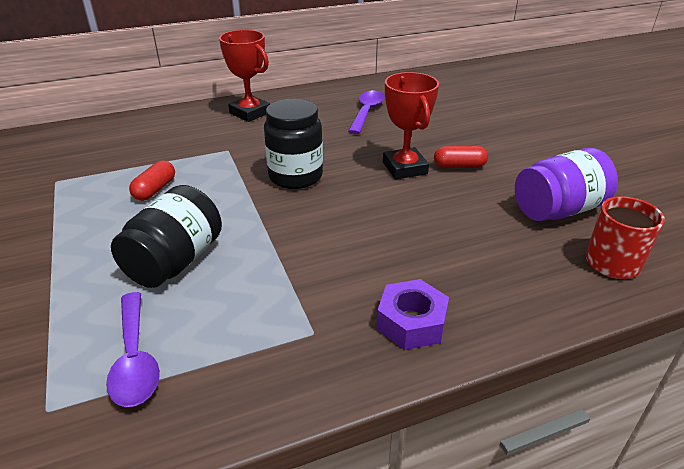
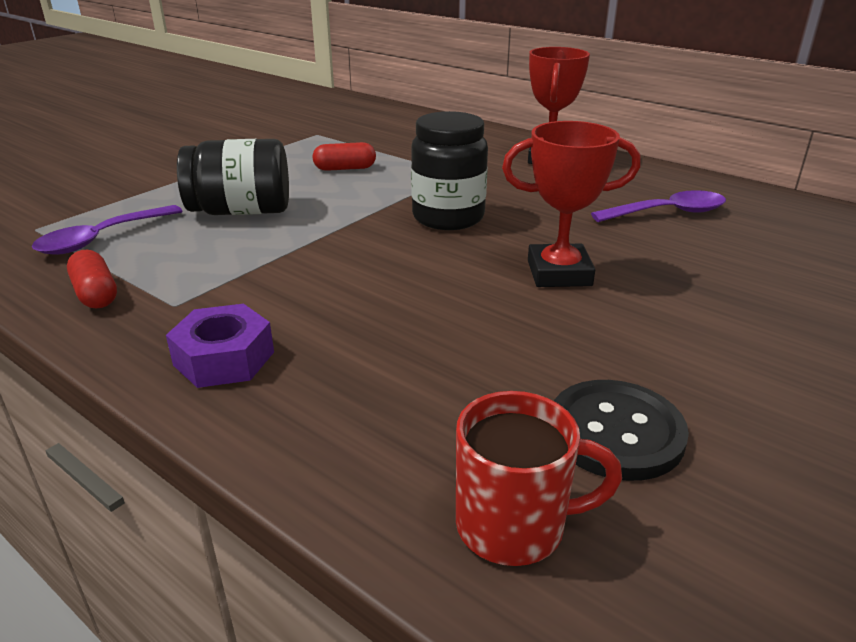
camera: 60 degrees right, 5 degrees down
(404, 168) = (559, 273): red trophy -> red trophy turned 45 degrees clockwise
(459, 166) = (625, 311): red capsule -> red capsule (96, 294)
(558, 210) = (615, 432): purple jar -> black button

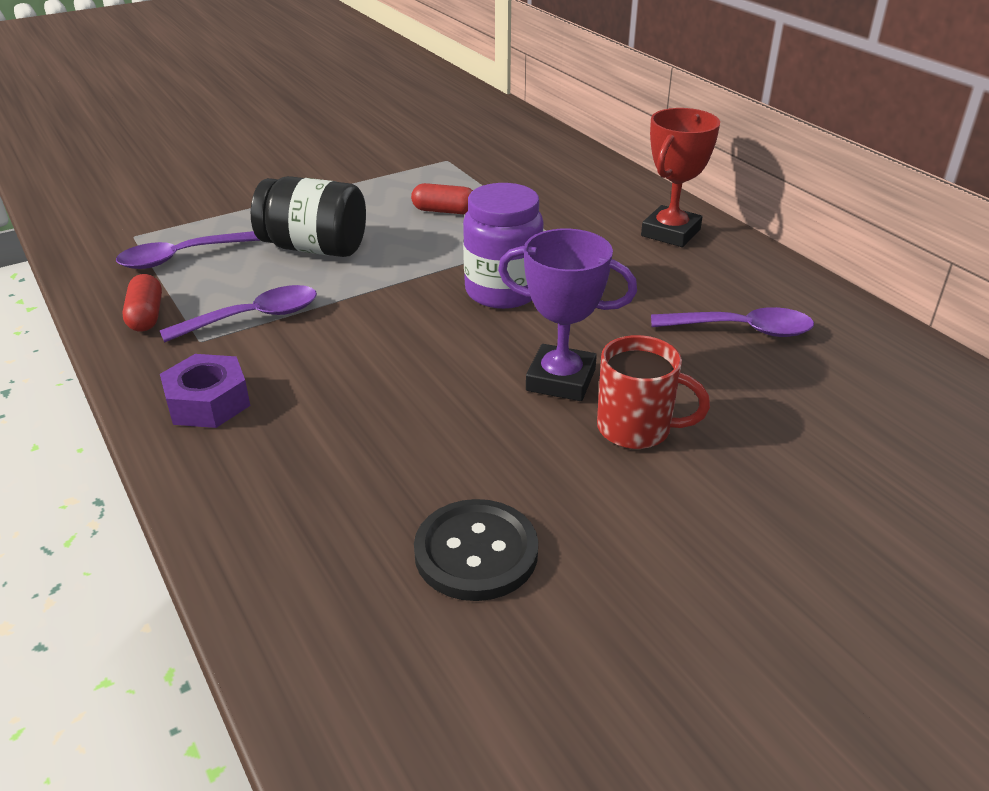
camera: 20 degrees right, 5 degrees up
(220, 275) = (254, 317): none -> purple spoon
(448, 217) = (502, 291): black jar -> purple jar
(514, 526) = (329, 606): red mug -> red mug (636, 429)
(559, 273) = (560, 380): red trophy -> purple trophy

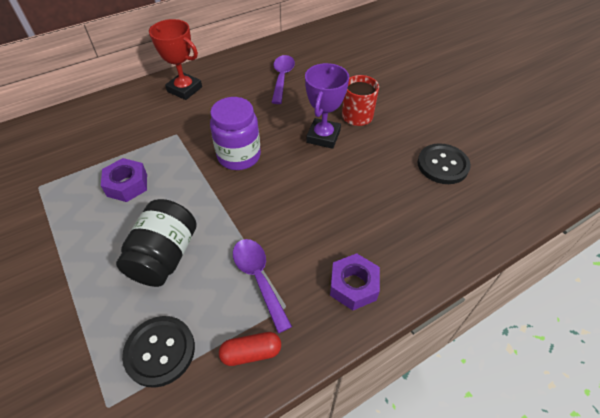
camera: 90 degrees left, 15 degrees up
(180, 257) = (160, 351): purple spoon -> black button
(444, 211) = (127, 185): red capsule -> purple nut

